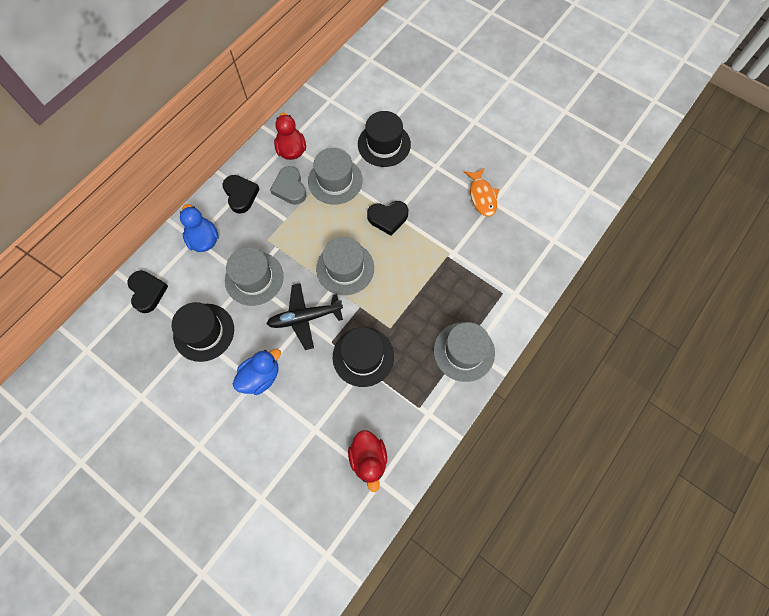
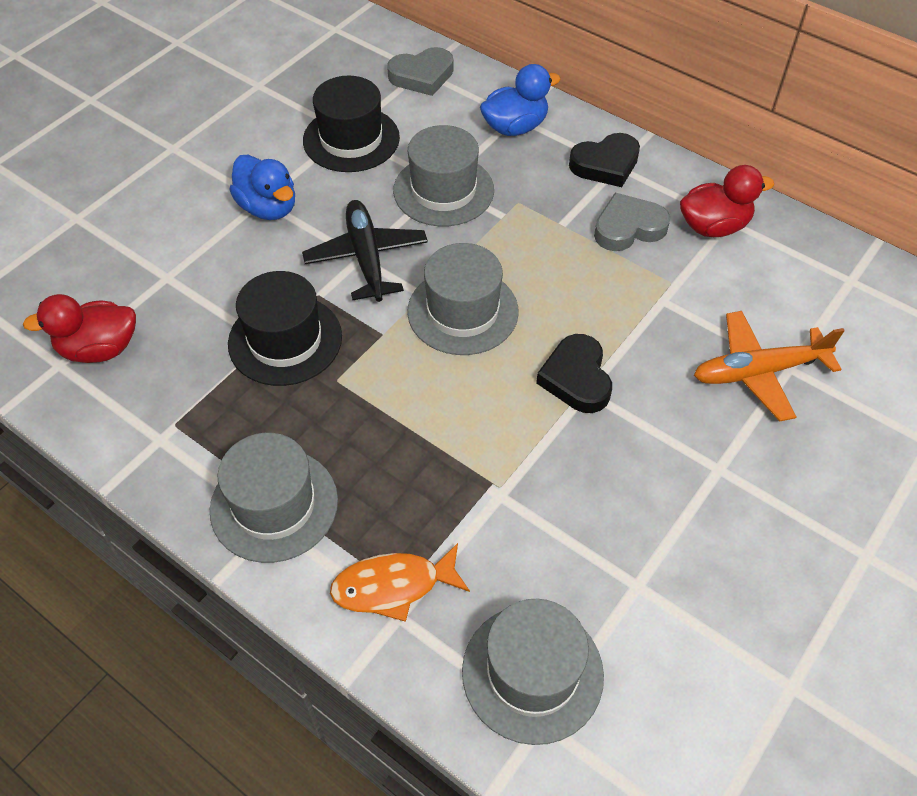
camera: 90 degrees right, 15 degrees down
(147, 292) = (422, 76): black heart -> grey heart
(335, 180) = (654, 292): grey hat -> grey hat (532, 673)
(384, 144) = (758, 372): black hat -> orange plane
(482, 196) = (651, 561): orange fish -> orange fish (393, 586)

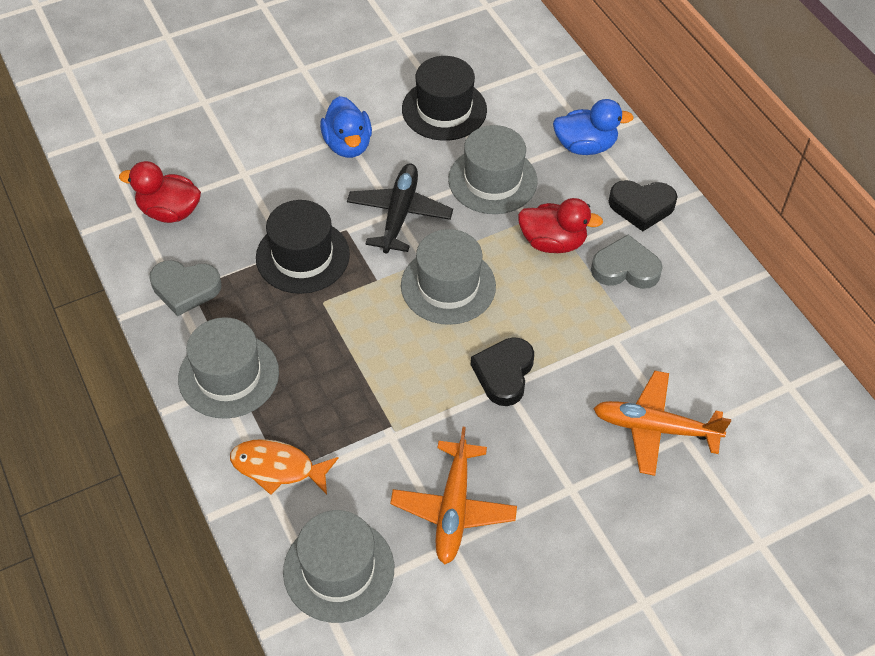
camera: 25 degrees right, 0 degrees up
(422, 76) = (534, 73): grey heart -> grey heart (185, 289)
(614, 544) = (453, 509): none -> orange plane
(713, 226) = (699, 294): red duck -> red duck (553, 242)

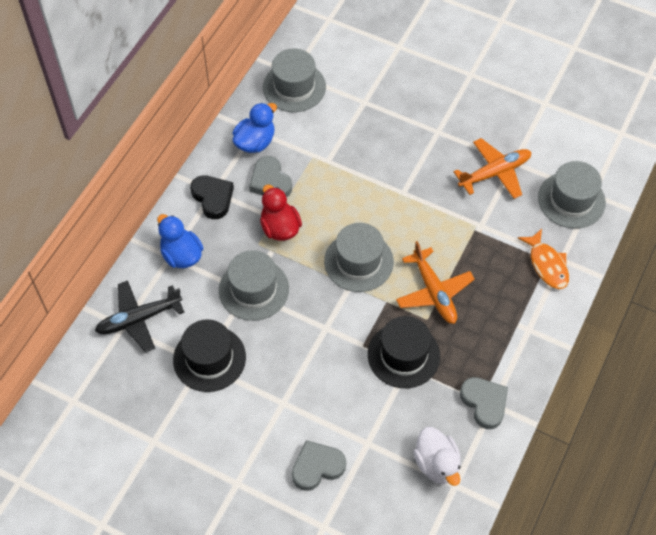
camera: 125 degrees left, 5 degrees up
(169, 211) = (437, 464): red duck -> white duck
(228, 375) = (518, 331): grey hat -> grey hat (294, 87)
(260, 126) = (317, 467): none -> grey heart
(348, 145) = (290, 396): blue duck -> blue duck (255, 142)
(399, 214) = (325, 324): black plane -> black plane (138, 319)
(504, 373) = (395, 198): black heart -> none
(654, 428) = (370, 115): orange plane -> orange plane (434, 292)

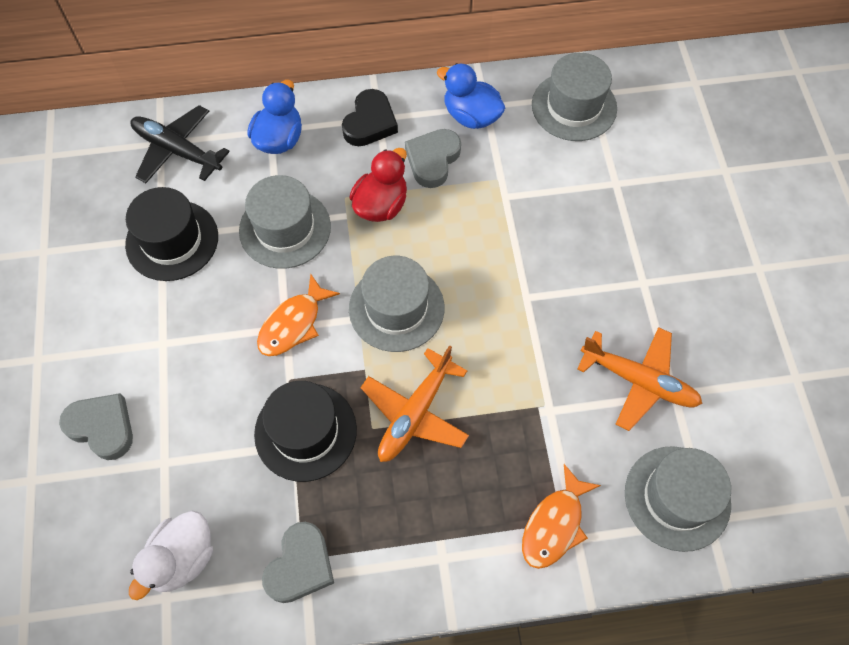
camera: 55 degrees right, 5 degrees up
(255, 142) = (471, 116): blue duck -> blue duck turned 150 degrees counterclockwise
(326, 322) = (293, 324): none -> orange fish

